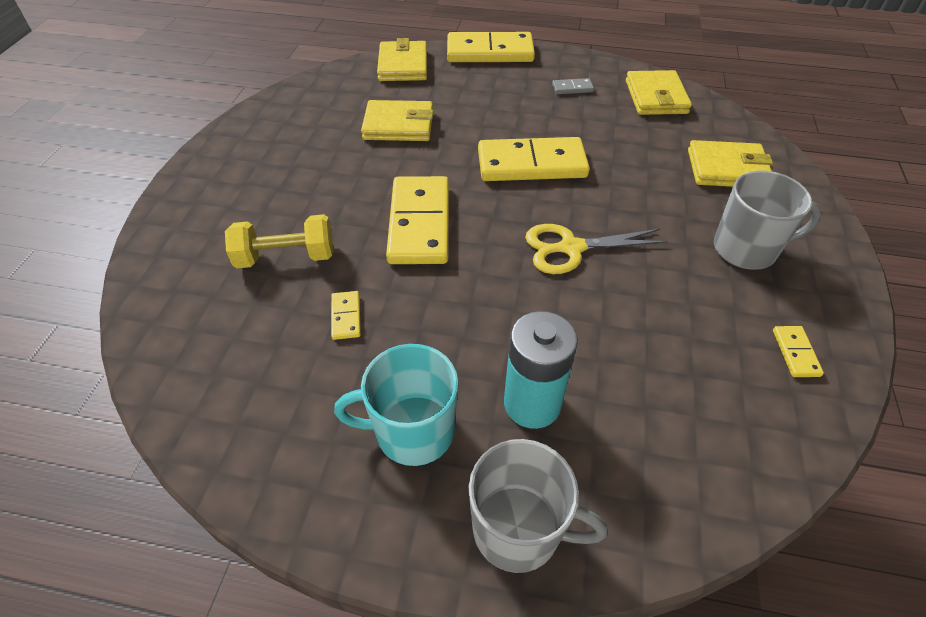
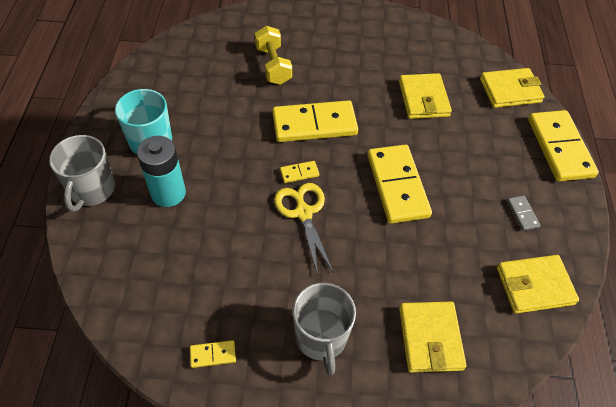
camera: 80 degrees right, 5 degrees up
(346, 316) = (228, 100): yellow domino -> yellow domino (299, 173)

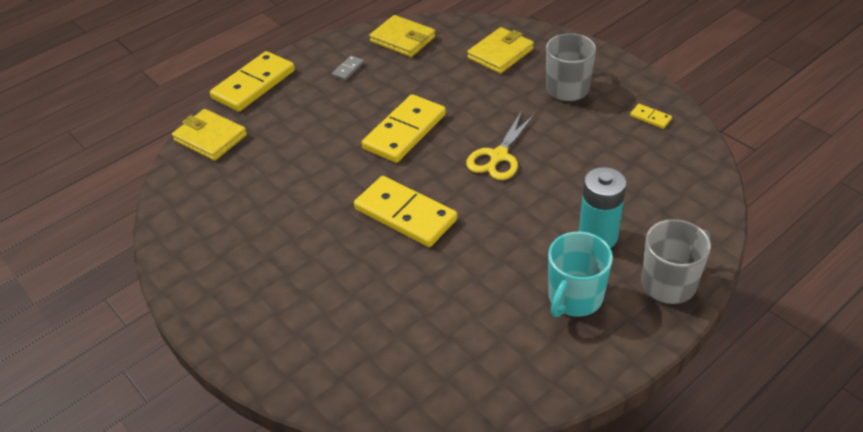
camera: 130 degrees left, 10 degrees down
(273, 65) = (368, 299): yellow dumbbell -> none
(299, 173) = (468, 184): yellow domino -> none
(423, 99) = (285, 176): yellow wallet -> none

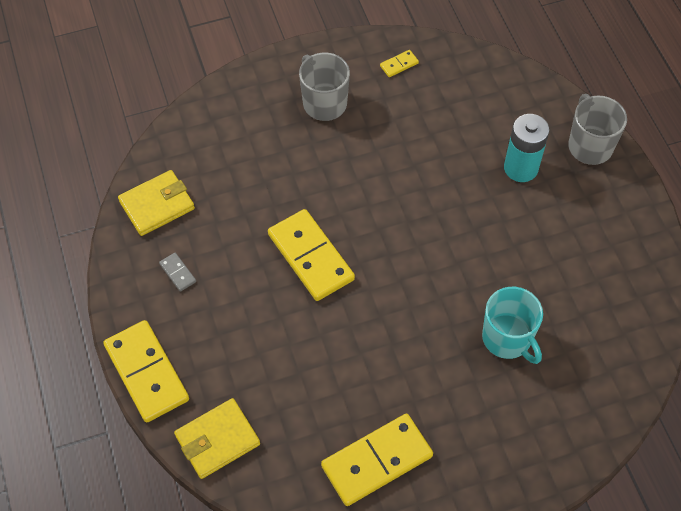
camera: 70 degrees left, 15 degrees up
(405, 214) = (426, 296): yellow domino -> yellow domino (376, 461)
(498, 156) = (388, 195): yellow scissors -> none
(500, 54) = (238, 132): yellow wallet -> none
(574, 298) = (578, 213): turquoise mug -> turquoise mug (507, 338)

